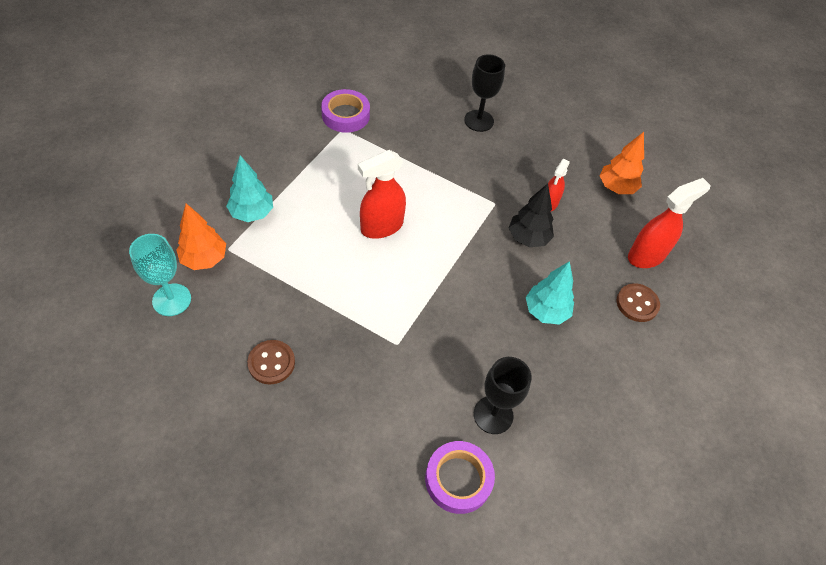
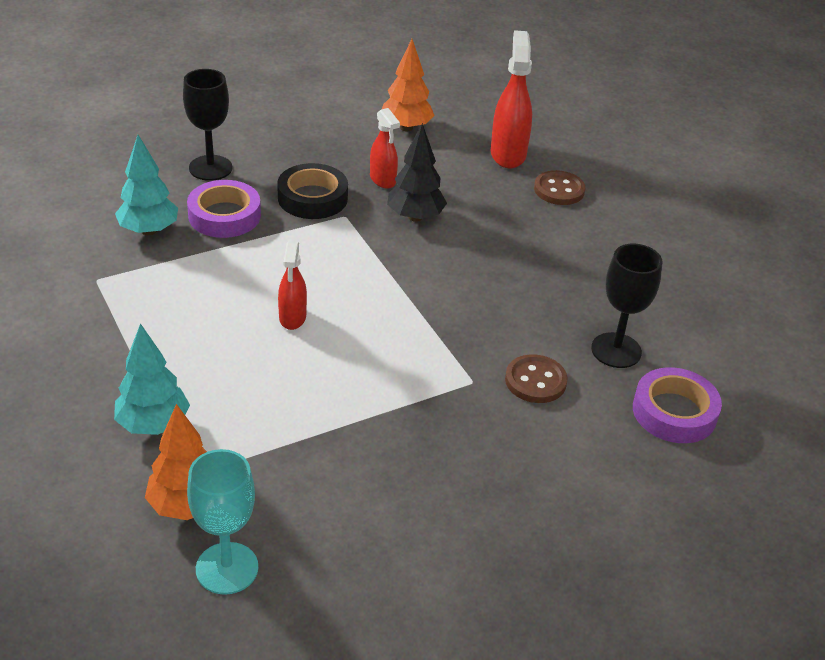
camera: 55 degrees left, 15 degrees down
(271, 363) = (413, 504): brown button -> brown button (535, 381)
(345, 115) = (75, 266): purple tape -> purple tape (224, 215)
(381, 227) = (292, 318): red spray bottle -> red spray bottle, size x0.61
(497, 179) = (312, 198): none -> black tape
(546, 311) = (519, 252): turquoise tree -> turquoise tree (149, 230)

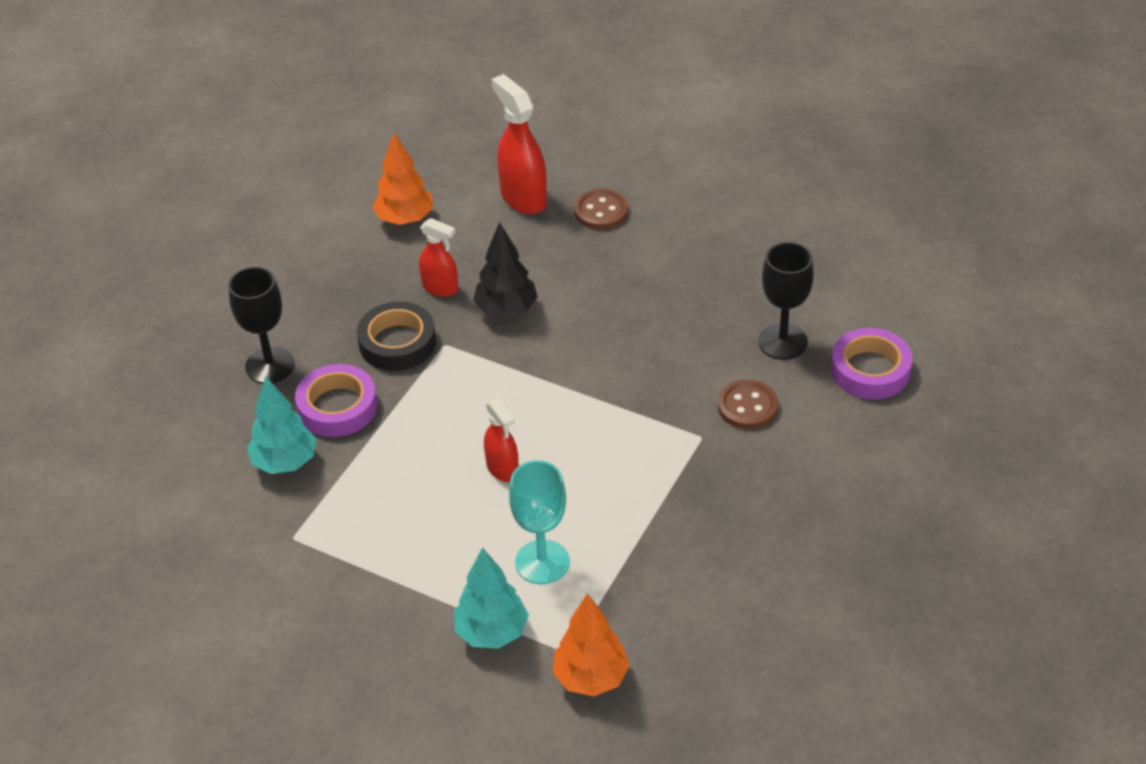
camera: 30 degrees left, 5 degrees up
(227, 568) = (672, 704): turquoise goblet -> turquoise goblet (542, 562)

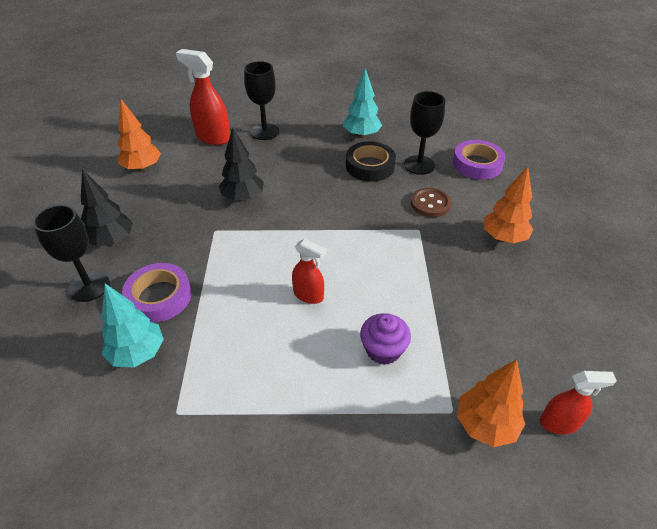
camera: 30 degrees left, 0 degrees up
(320, 315) = (112, 241): none -> black tree
(397, 343) = (180, 240): black tape -> black tape (370, 166)
(440, 288) = (190, 198): red spray bottle -> red spray bottle (559, 423)
(491, 632) = (387, 422): turquoise tree -> turquoise tree (361, 135)
(542, 562) = (383, 350): turquoise goblet -> purple cupcake
(601, 211) = (265, 132): brown button -> black goblet
(805, 490) = (503, 238): none -> orange tree

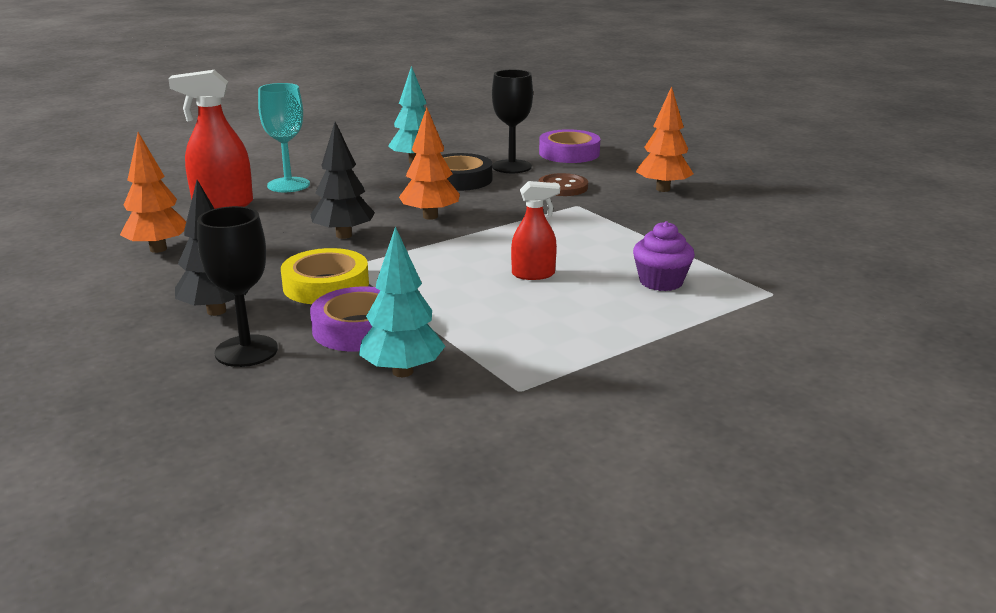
camera: 35 degrees left, 20 degrees down
(185, 244) = (326, 285): none -> yellow tape
(265, 132) = (288, 185): black goblet -> turquoise goblet
(485, 425) = (809, 290): orange tree -> orange tree (430, 216)
(559, 423) = (859, 270): red spray bottle -> none

